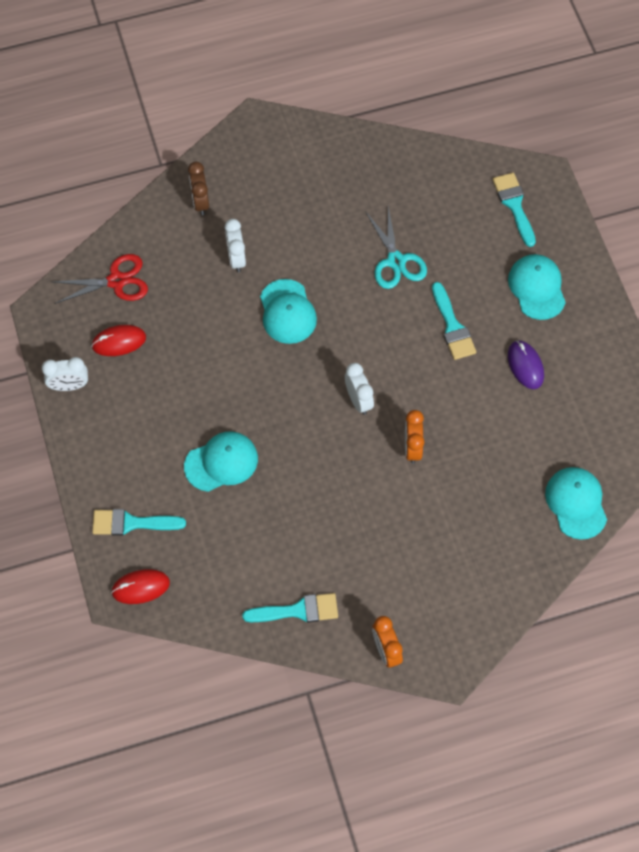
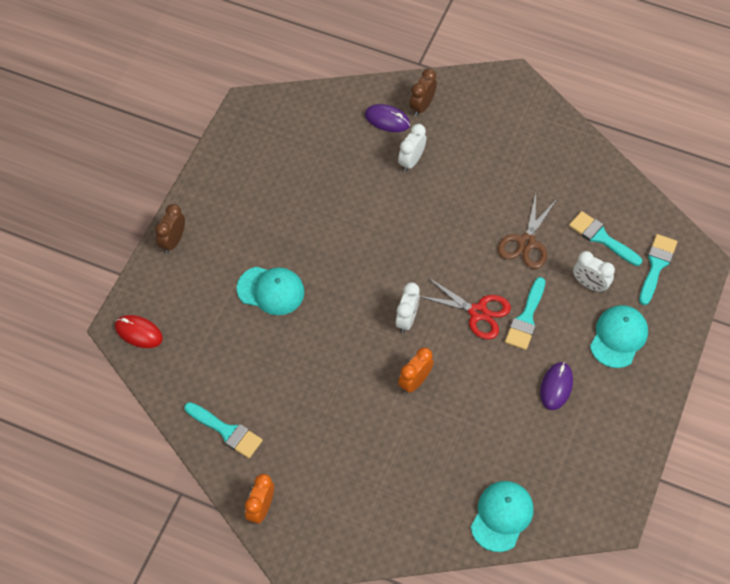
camera: 40 degrees right, 5 degrees down
(69, 386) = (219, 166): white clock -> white clock (589, 284)
(93, 484) = (173, 241): none -> brown clock
(116, 281) = (315, 119): red scissors -> red scissors (478, 312)
(119, 342) = (278, 160): red mouse -> none
(131, 523) = (173, 286): turquoise brush -> turquoise brush (601, 237)
(181, 236) = (387, 120): none -> purple mouse
(287, 312) = (413, 222): turquoise cap -> none
(396, 261) = (526, 242): turquoise scissors -> brown scissors

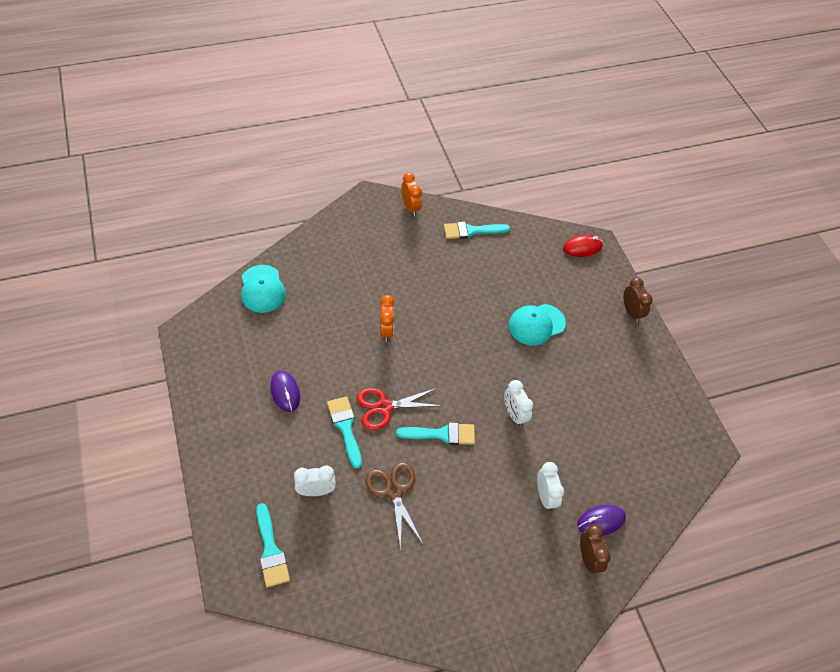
camera: 135 degrees right, 5 degrees down
(407, 319) = (429, 367): white clock -> white clock (514, 414)
(601, 237) = (336, 542): turquoise brush -> turquoise brush (442, 434)
(618, 337) = (263, 462): turquoise cap -> none

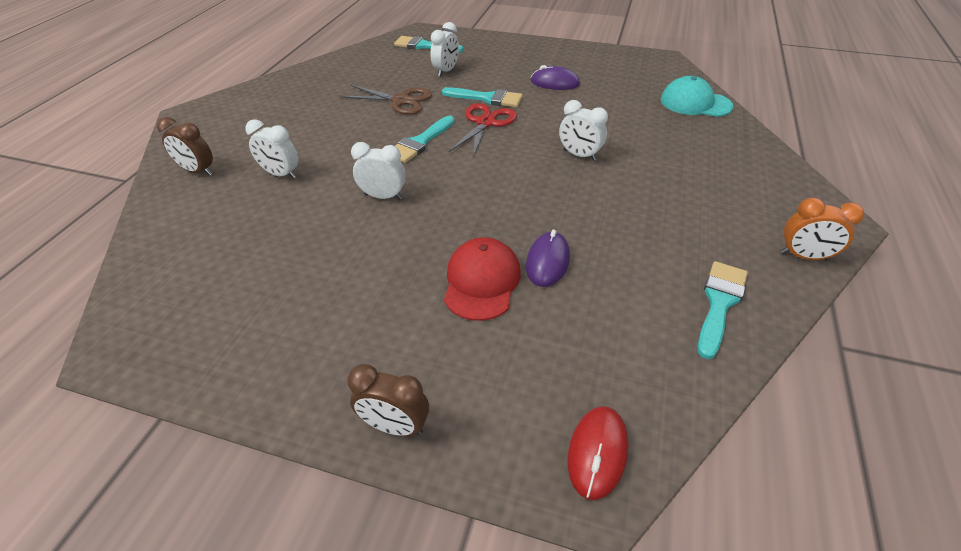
camera: 130 degrees right, 10 degrees down
(386, 330) = (579, 155): orange clock -> white clock
(536, 324) = (481, 281): turquoise cap -> red cap
(601, 521) = (208, 197): purple mouse -> purple mouse (547, 262)

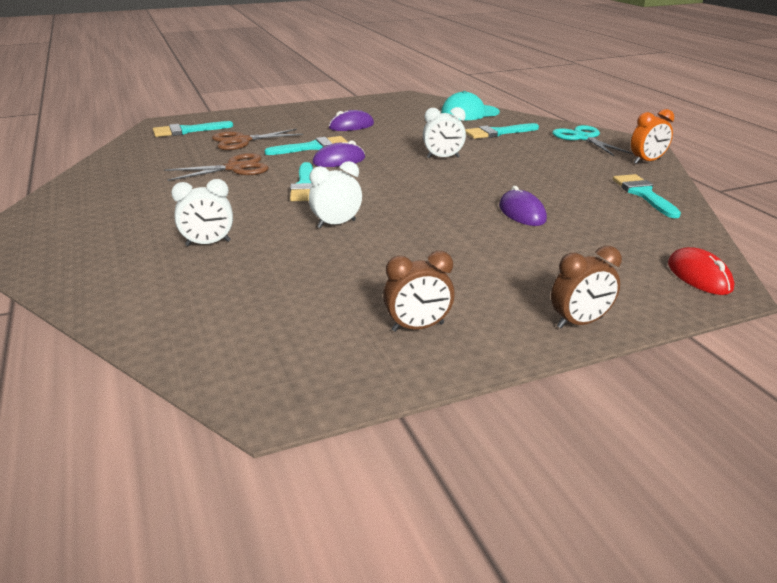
camera: 40 degrees left, 15 degrees down
(198, 171) = (103, 272): brown clock -> brown clock (418, 327)
(446, 71) = (242, 141): white clock -> brown scissors
(481, 281) = (499, 237): red cap -> none
(485, 123) = (339, 161): red scissors -> purple mouse
(684, 142) = (497, 133): none -> turquoise brush
(775, 187) = (583, 138): none -> turquoise scissors

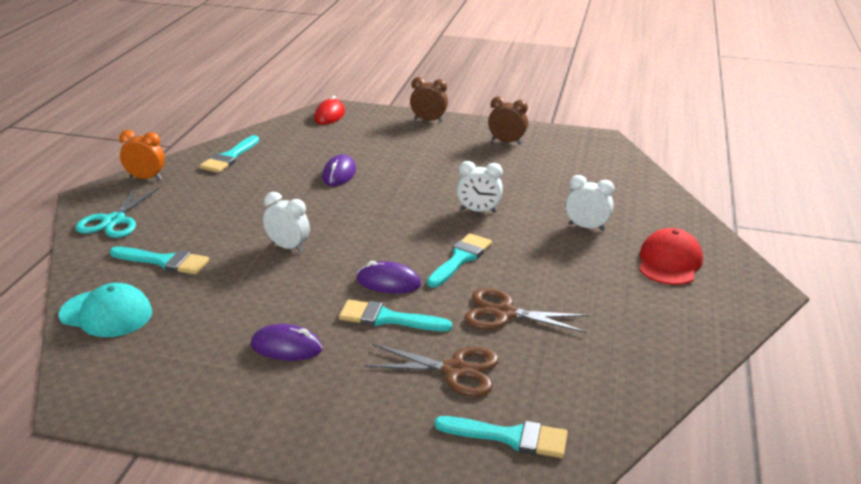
camera: 145 degrees left, 0 degrees up
(101, 237) = (669, 262): none -> red cap

